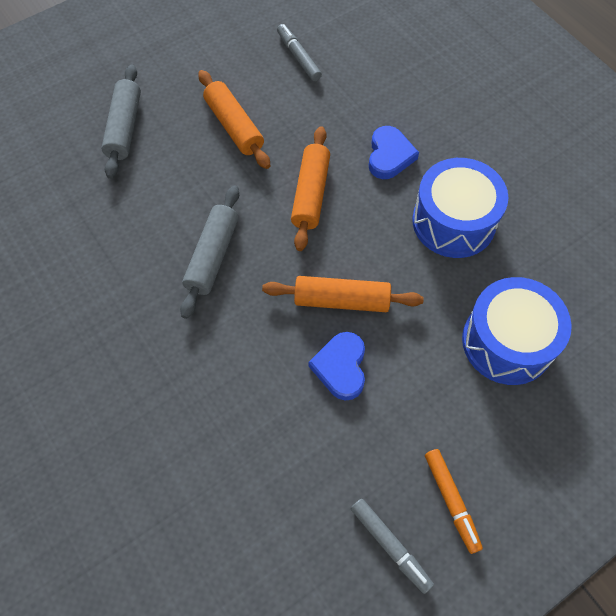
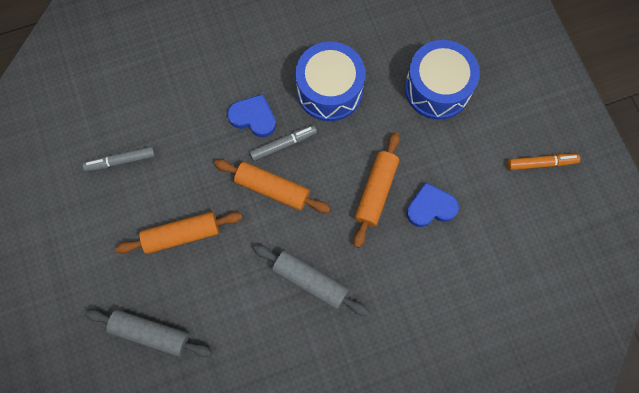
camera: 75 degrees left, 10 degrees up
(341, 367) = (430, 207): blue heart -> blue heart turned 150 degrees clockwise
(390, 546) = (563, 211): grey marker -> grey marker (283, 144)

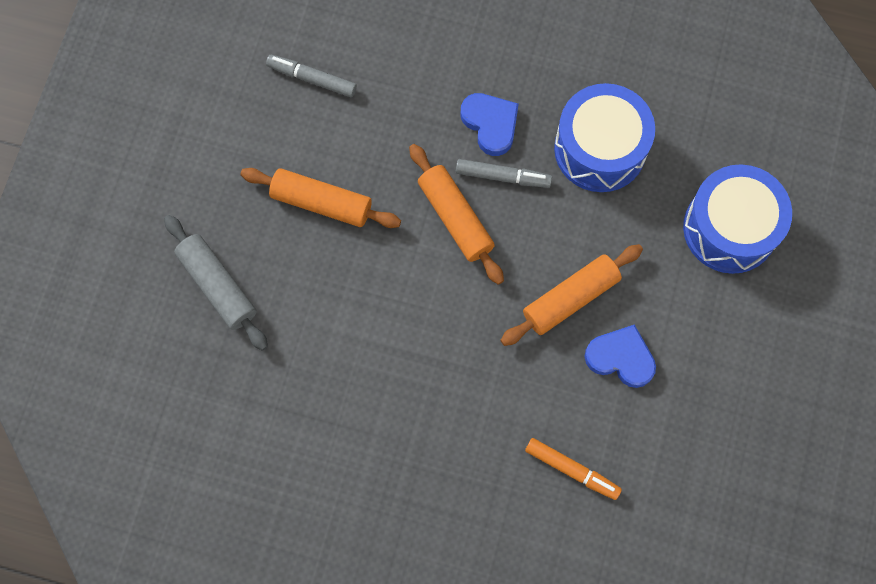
camera: 35 degrees right, 0 degrees up
(310, 281) = (425, 347): grey rolling pin -> none
(541, 163) = (791, 396): orange marker -> orange marker (572, 470)

